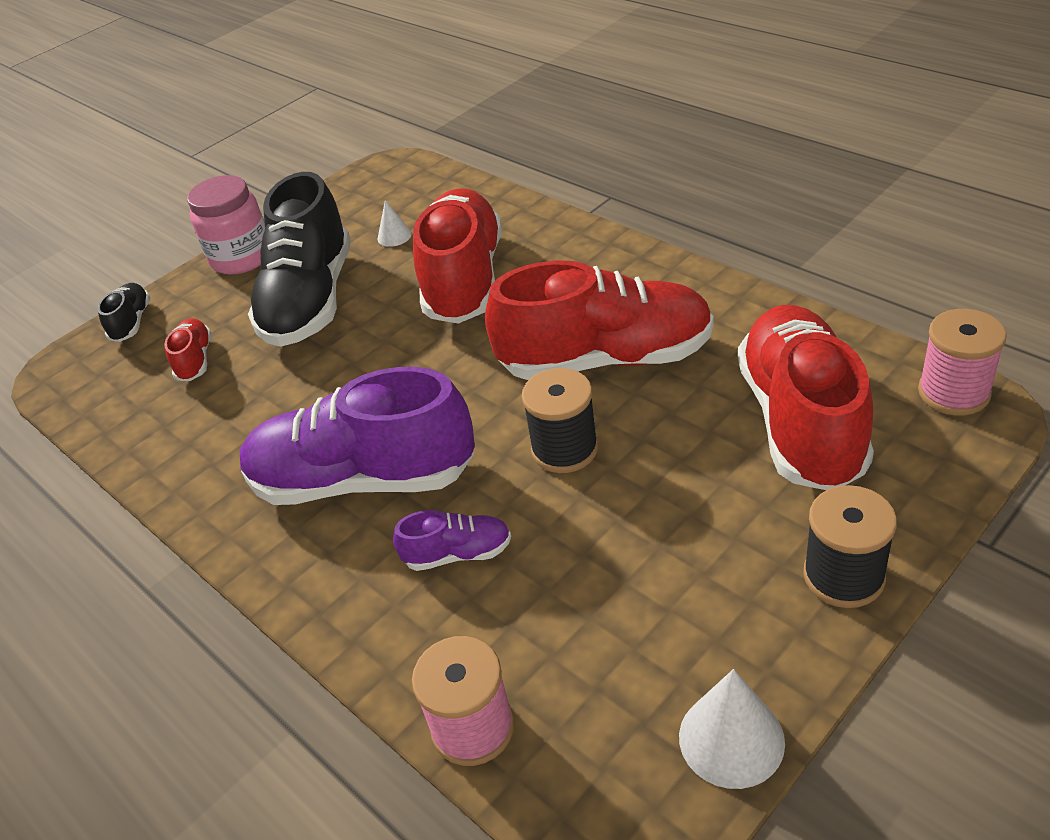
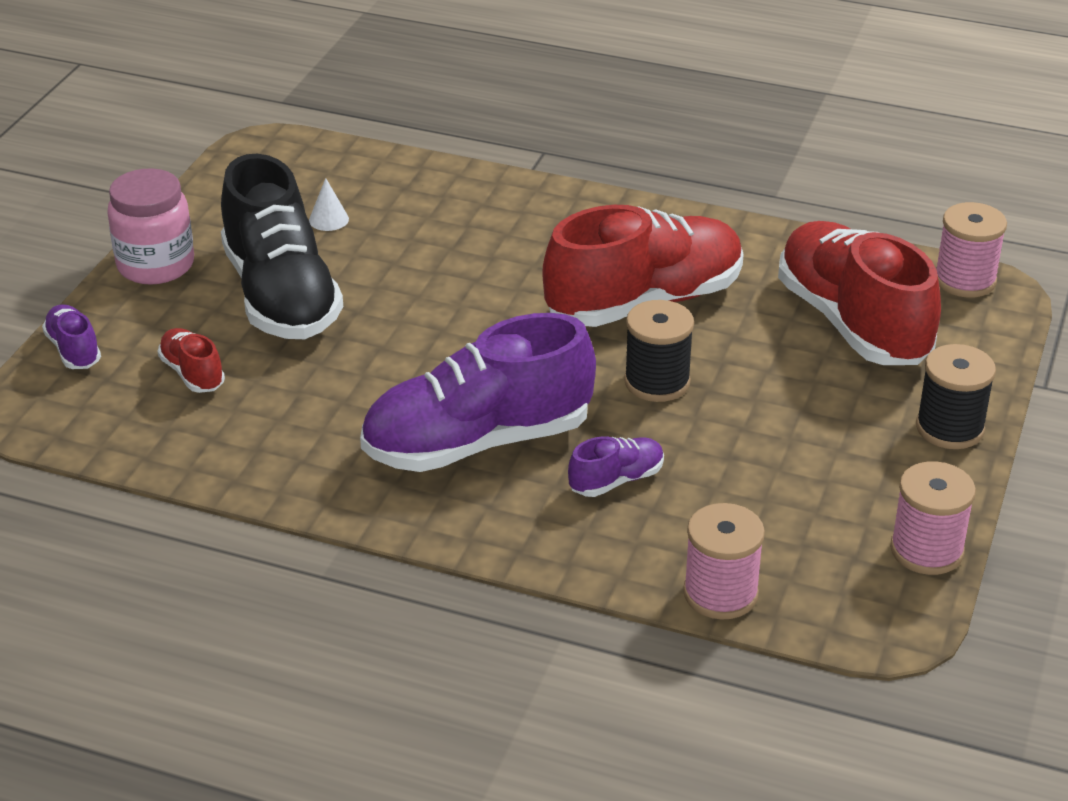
camera: 30 degrees left, 5 degrees down
(132, 322) = (74, 350): black shoe -> purple shoe
(464, 280) = (444, 252): red shoe -> none
(731, 739) = (926, 550): white cone -> pink spool

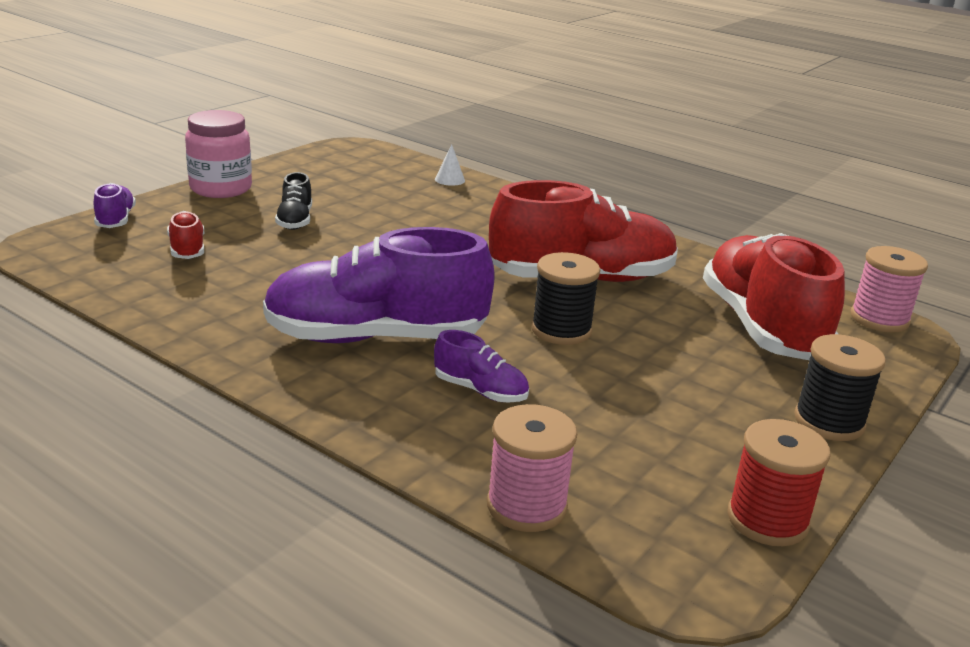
camera: 15 degrees right, 10 degrees down
(281, 296) = (295, 221): black shoe -> black shoe, size x0.44
(328, 219) = (367, 188): white cone -> white cone (449, 180)
(616, 480) = (480, 391): purple shoe -> purple shoe turned 45 degrees clockwise
(926, 550) = (767, 520): pink spool -> red spool

